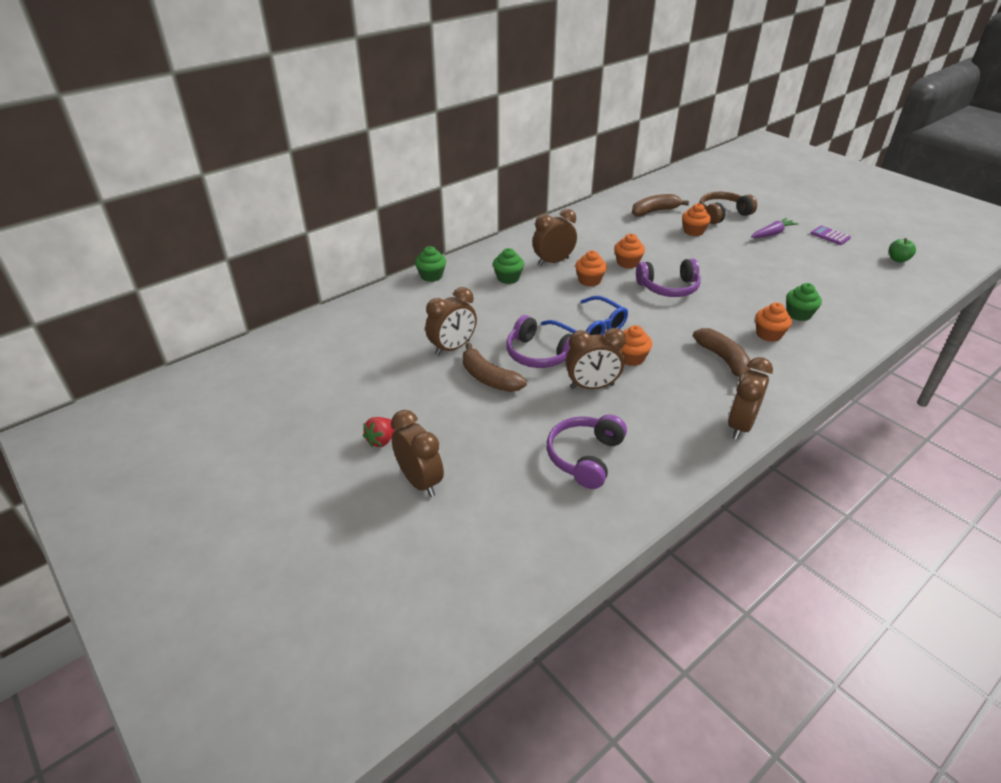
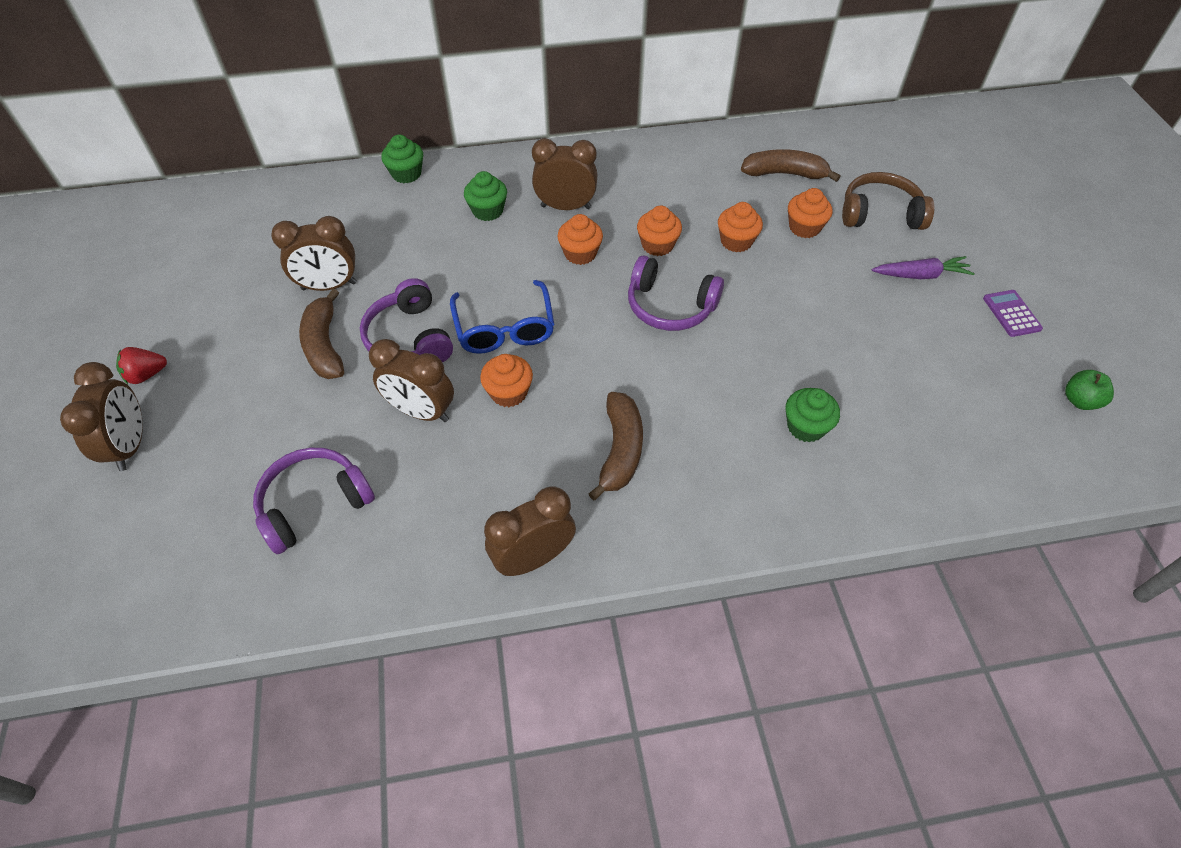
camera: 30 degrees right, 15 degrees up
(768, 334) = (725, 439): orange cupcake -> orange cupcake (736, 241)

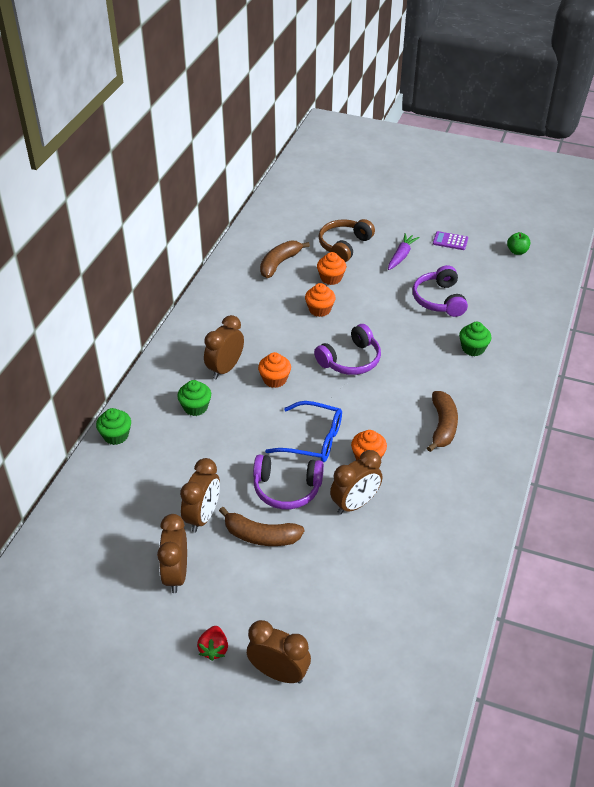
camera: 60 degrees left, 10 degrees down
(314, 504) = (395, 580): purple headphones -> purple headphones (439, 300)
(533, 558) = (492, 491): brown clock -> brown clock (176, 574)
(620, 450) = (443, 426): brown banana -> brown banana turned 60 degrees clockwise
(657, 245) = (295, 343): orange cupcake -> none

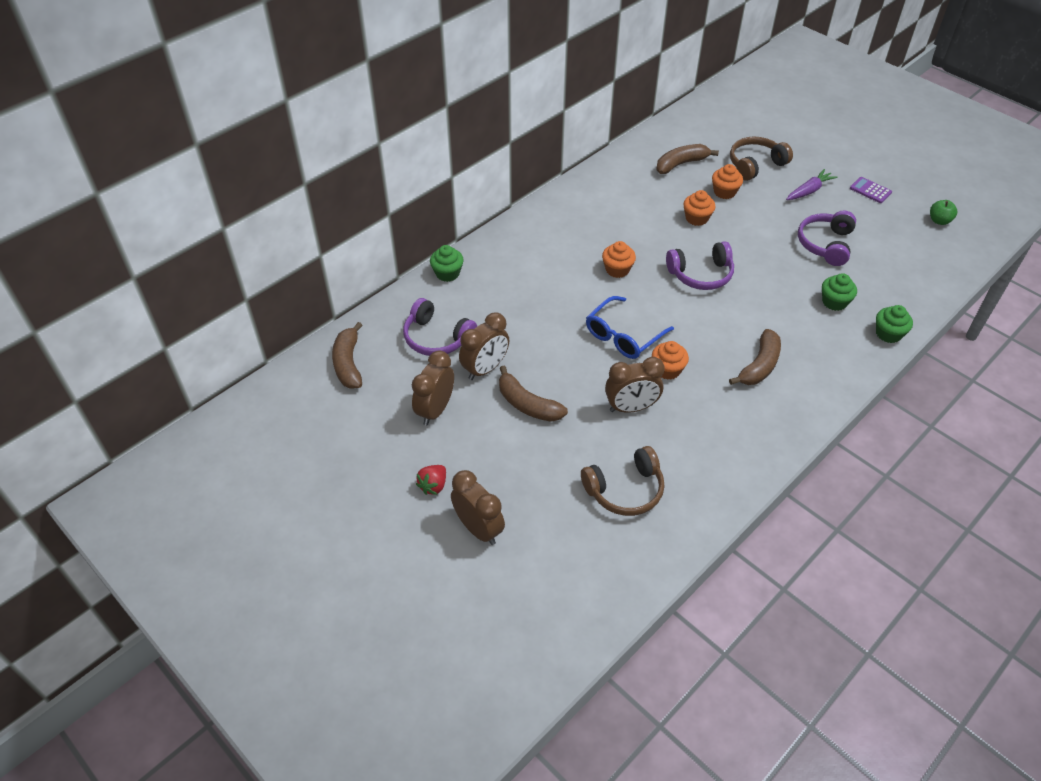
camera: 25 degrees right, 5 degrees up
(63, 560) = (348, 363): none -> brown banana
(195, 407) = (530, 271): green cupcake -> green cupcake (888, 334)
(225, 368) = (576, 245): brown clock -> none
(287, 489) = (574, 371): purple headphones -> purple headphones (437, 338)
(313, 439) = (623, 336): blue glasses -> blue glasses turned 90 degrees clockwise
(390, 582) = (625, 490): none -> brown headphones

